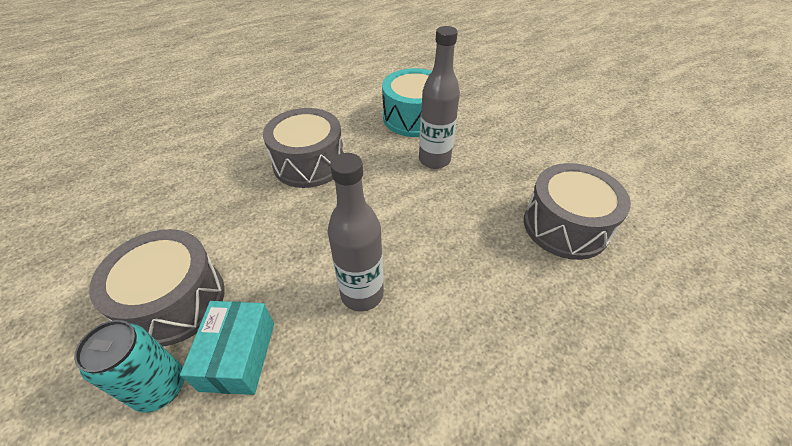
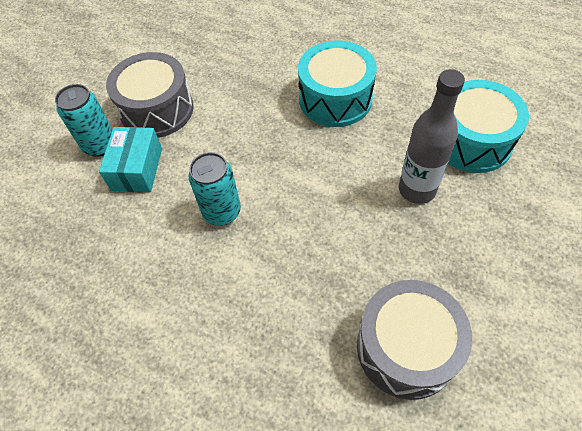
camera: 65 degrees right, 10 degrees up
(238, 355) = (137, 169): turquoise box -> turquoise box turned 60 degrees counterclockwise
(309, 163) = (335, 99): grey drum -> turquoise drum
(362, 294) = (222, 212): grey bottle -> turquoise can

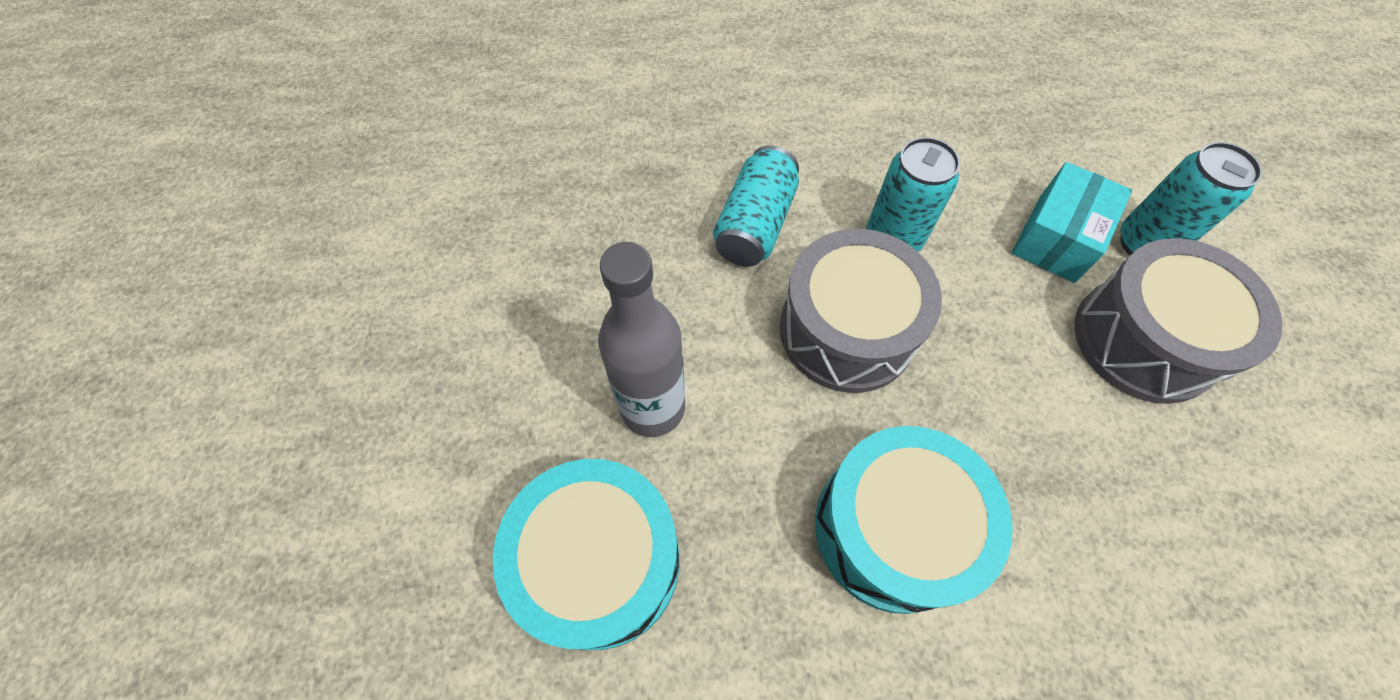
camera: 145 degrees right, 5 degrees up
(137, 169) = (1056, 238): turquoise box -> turquoise box turned 60 degrees clockwise
(294, 263) = (755, 224): none -> turquoise can
(406, 348) = (576, 201): grey drum -> grey drum (847, 330)

